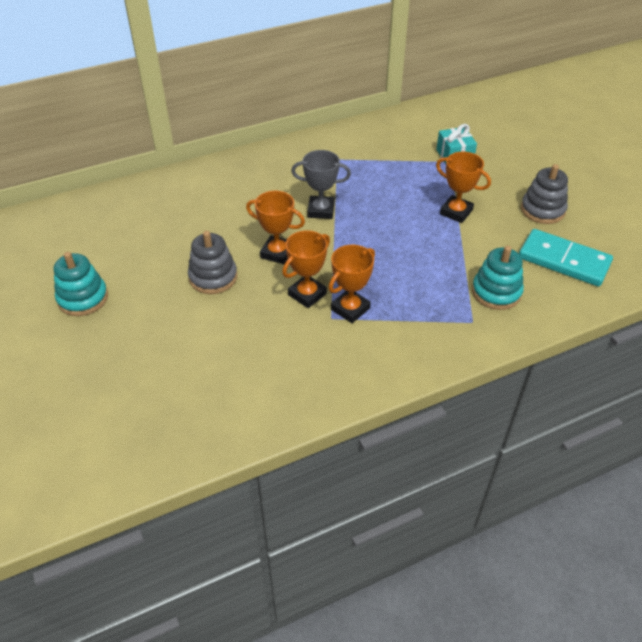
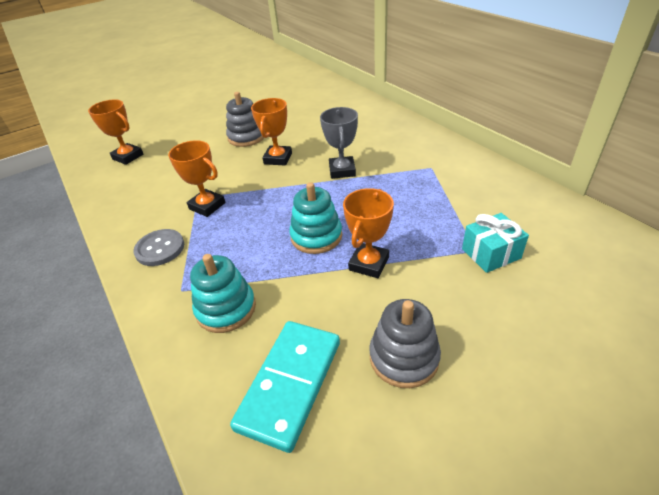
camera: 85 degrees right, 5 degrees down
(83, 298) = (225, 99): turquoise stacking toy -> turquoise stacking toy (316, 236)
(307, 294) = (226, 181): orange trophy -> orange trophy (128, 157)
(413, 342) = (160, 249): none -> grey button

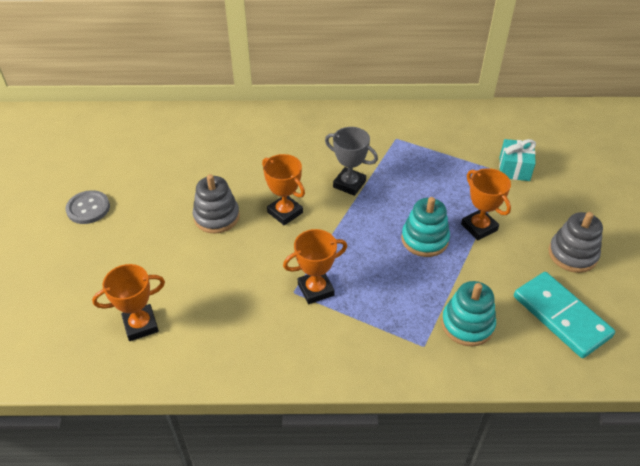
camera: 60 degrees left, 5 degrees up
(160, 249) = (353, 344): grey button -> grey button (88, 208)

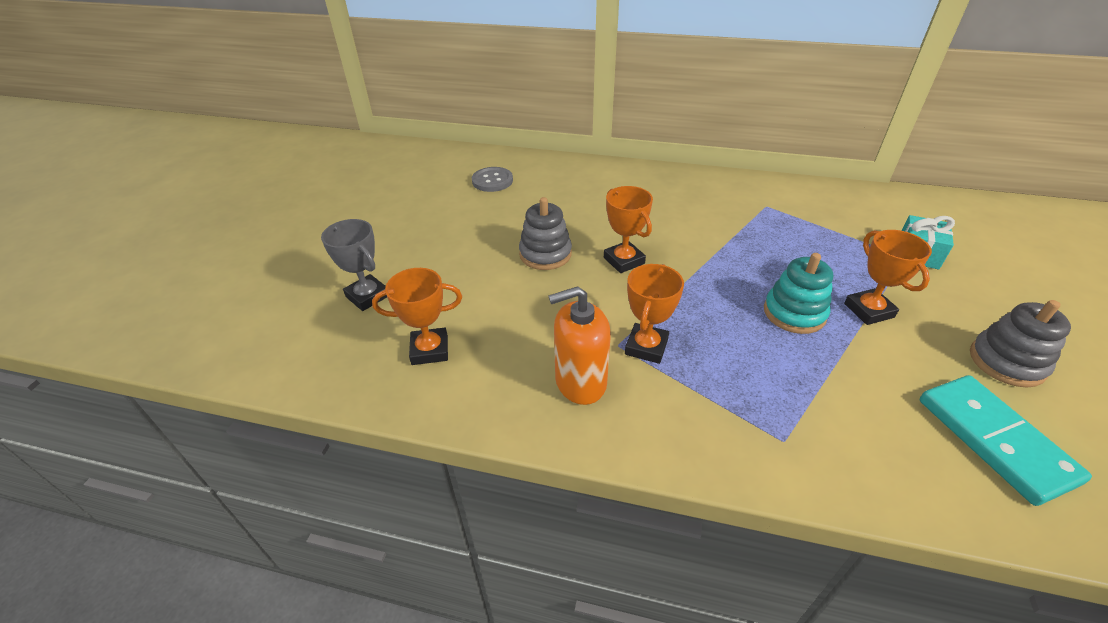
camera: 15 degrees right, 5 degrees down
(88, 208) = (413, 228): grey button -> grey button (492, 181)
(270, 329) = (580, 382): none -> orange soap dispenser
(315, 289) = (646, 347): orange trophy -> orange trophy turned 60 degrees counterclockwise
(349, 184) = (704, 243): grey trophy -> grey trophy (367, 296)
(467, 324) = (849, 424): turquoise stacking toy -> none

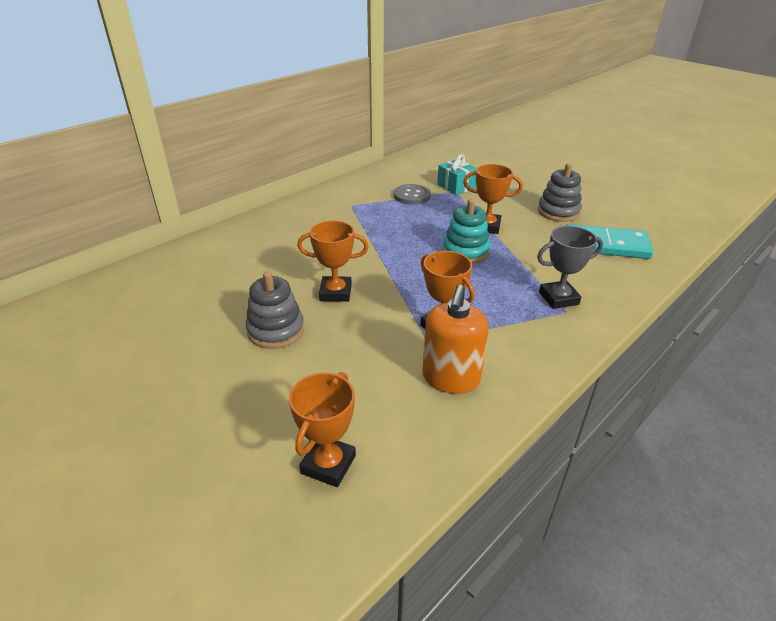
camera: 60 degrees left, 5 degrees down
(367, 296) = (186, 492): grey trophy -> grey trophy (558, 298)
(492, 181) = (113, 315): grey button -> grey button (412, 196)

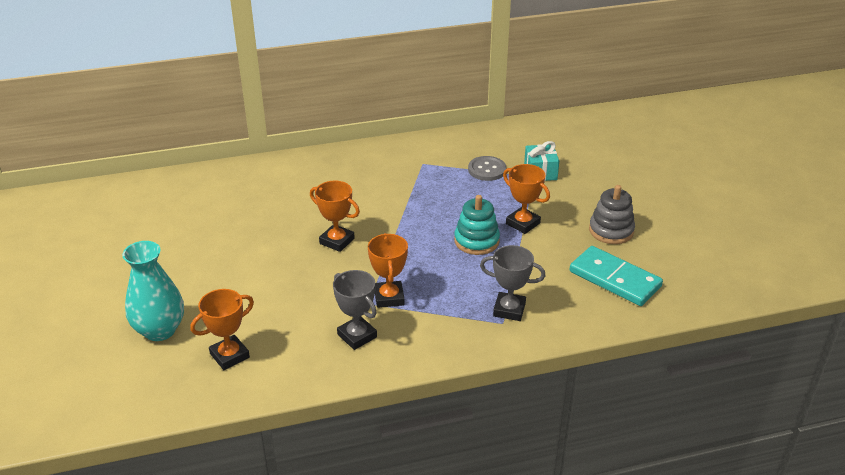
camera: 30 degrees right, 0 degrees up
(205, 472) = (160, 330): none -> turquoise vase
(276, 330) = (270, 255): grey stacking toy -> none
(451, 378) = (357, 336): orange soap dispenser -> grey trophy

